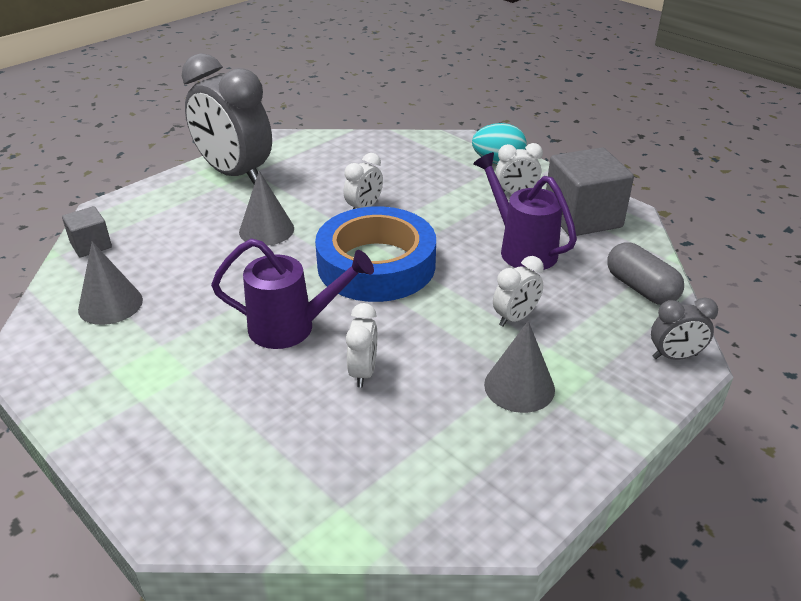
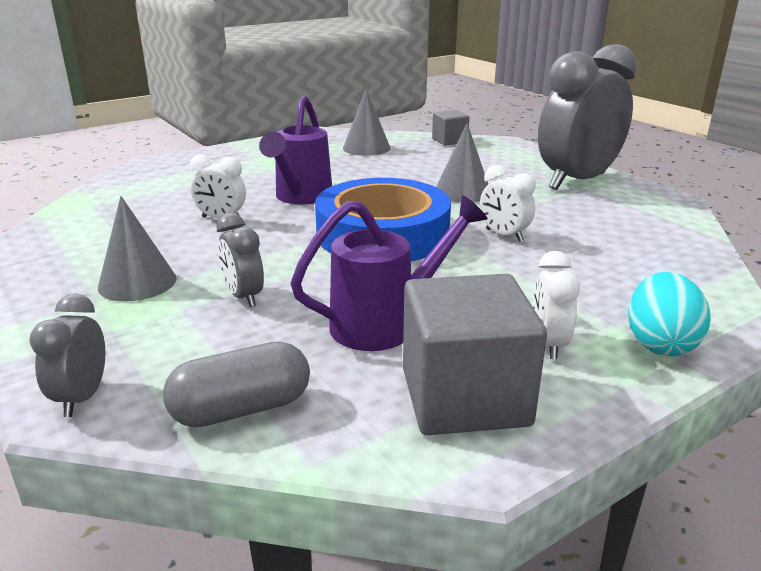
camera: 100 degrees right, 10 degrees down
(515, 318) = (244, 296): white clock -> grey clock

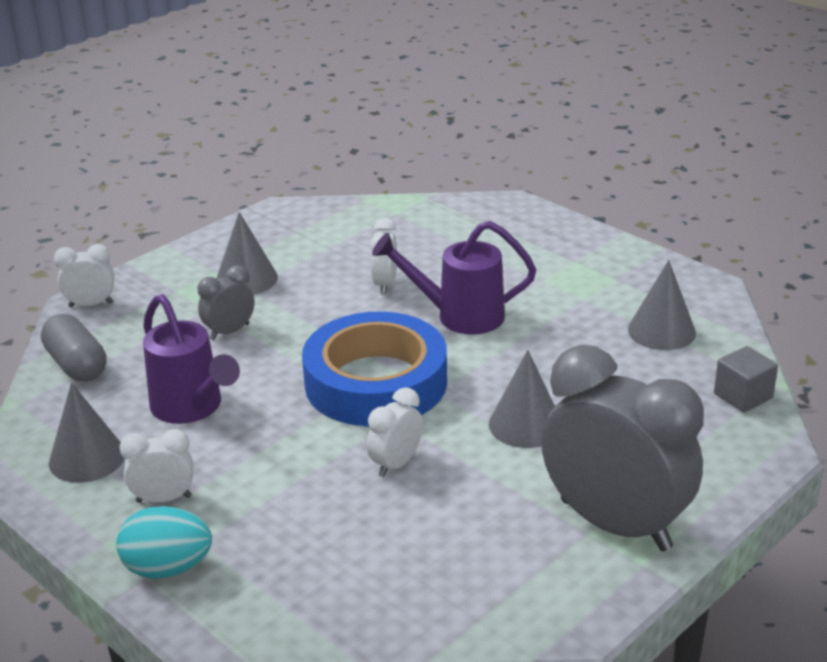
camera: 80 degrees right, 5 degrees up
(82, 397) = (91, 304): grey clock -> white clock
(465, 397) = (87, 458): grey cube -> grey cone

